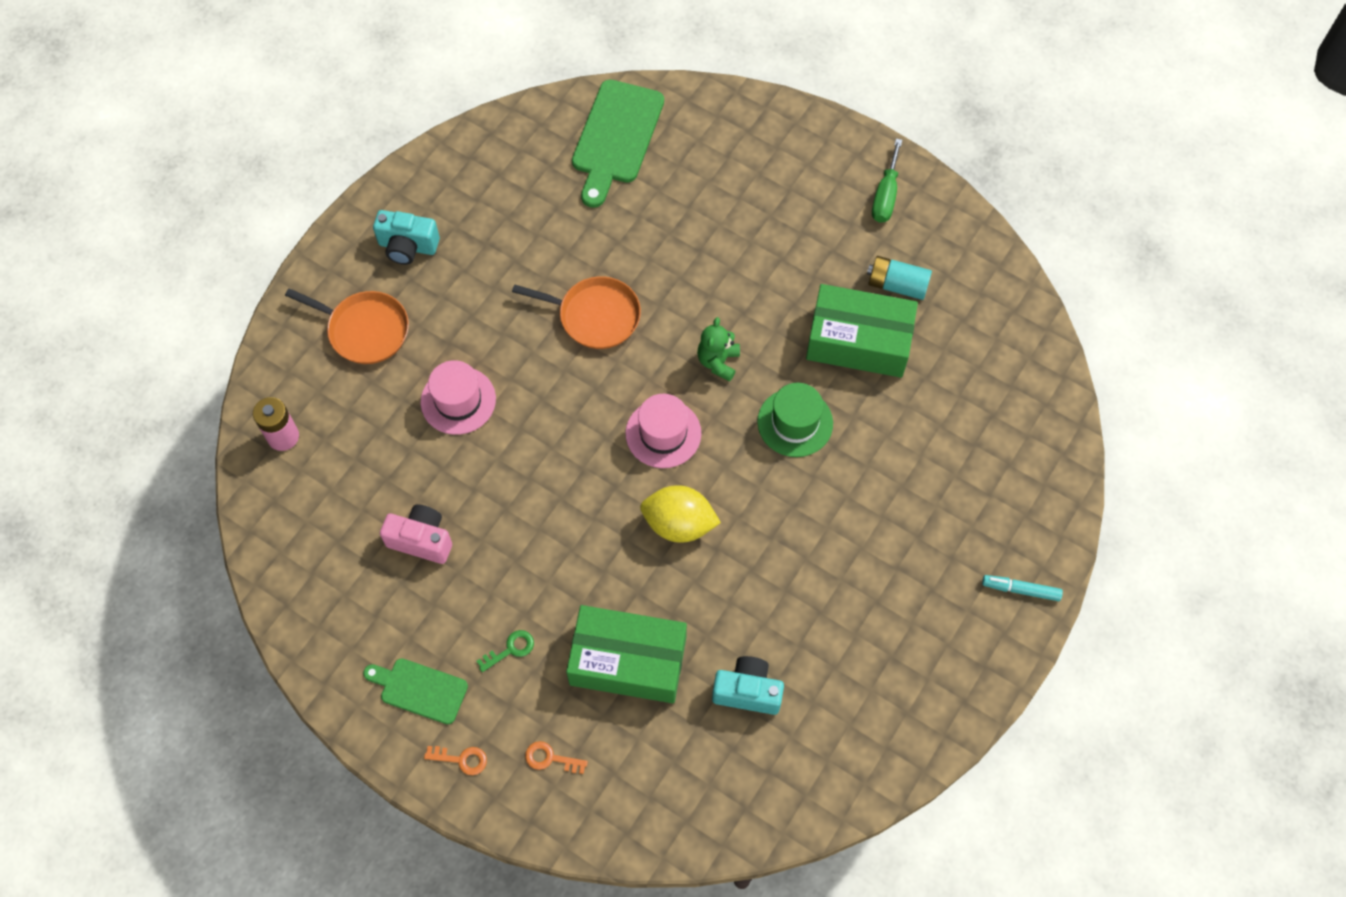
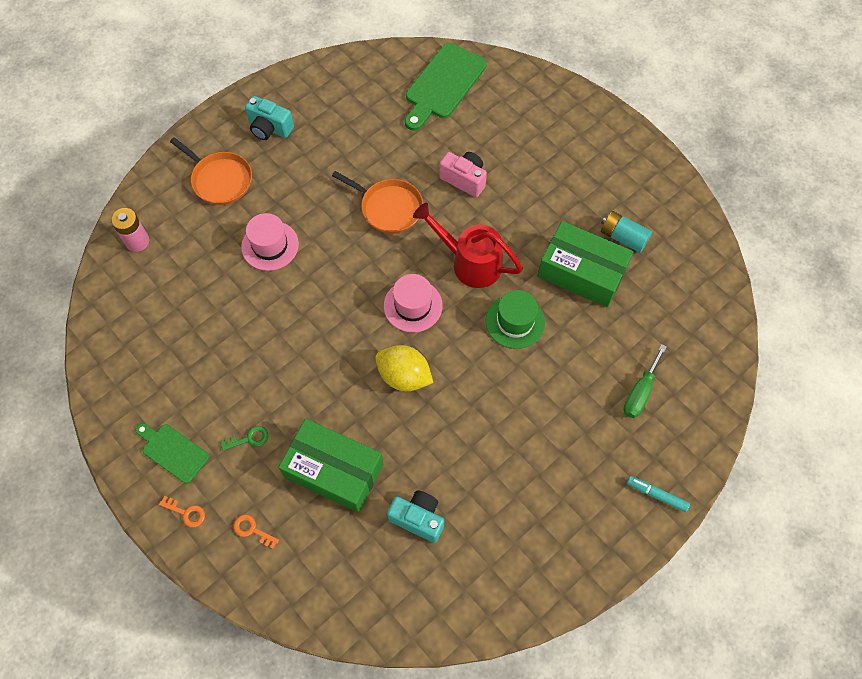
camera: 15 degrees right, 0 degrees up
(421, 540) = (210, 340): pink camera -> pink camera (464, 179)
(718, 362) = (470, 262): green teddy bear -> red watering can
(885, 195) = (633, 169): green screwdriver -> green screwdriver (640, 392)

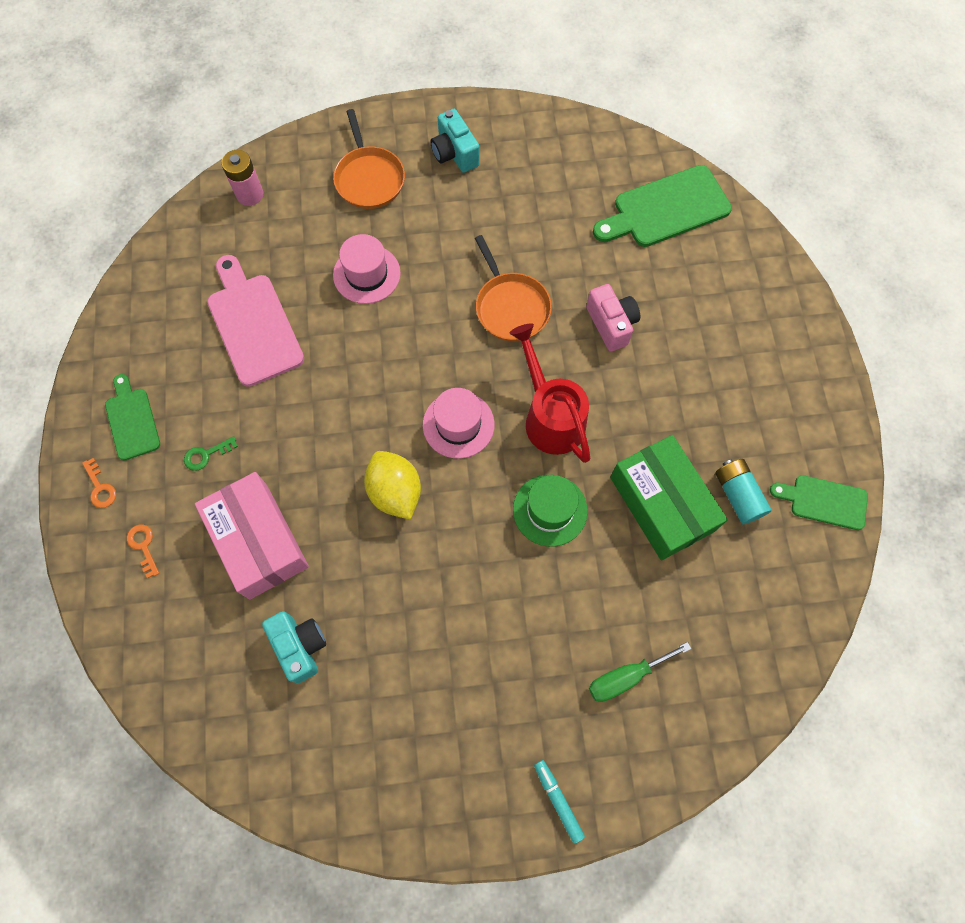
camera: 35 degrees right, 5 degrees up
(213, 329) = (253, 324): none -> pink cutting board
(249, 439) = (206, 455): green key -> green key turned 135 degrees clockwise
(334, 470) = (258, 541): green box -> pink box
(676, 209) = (824, 501): none -> green cutting board

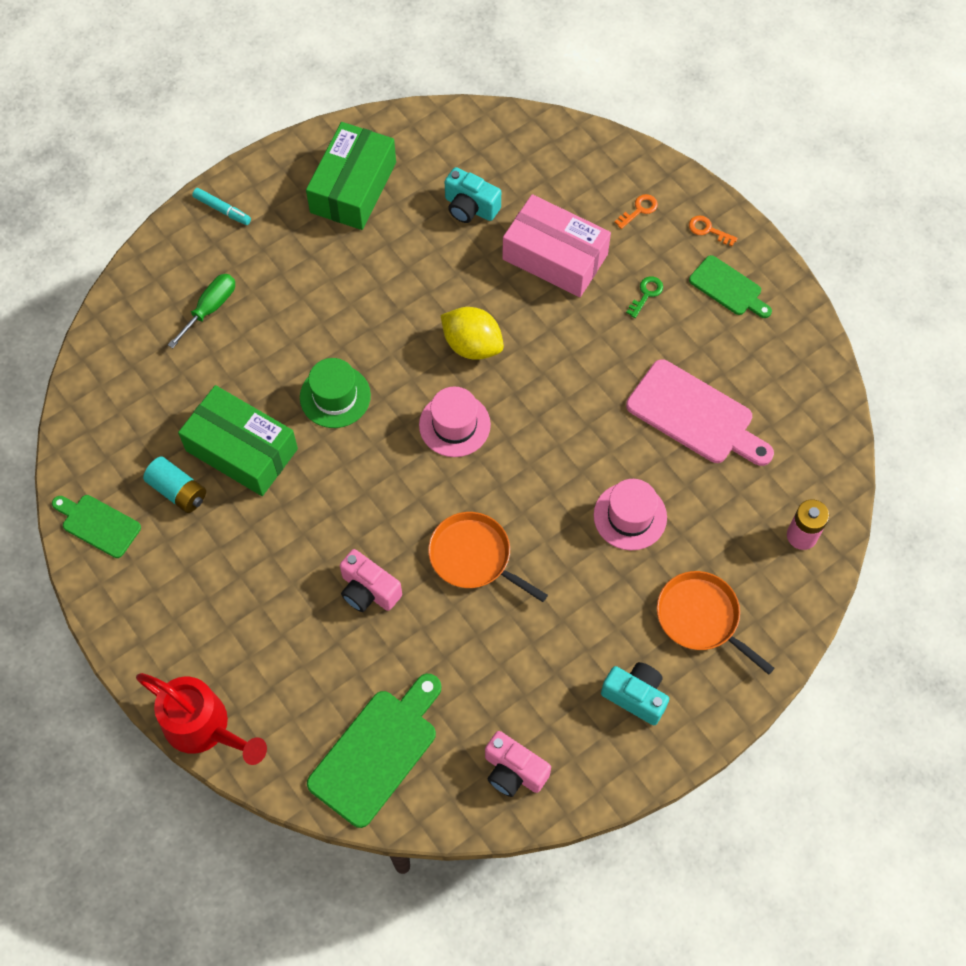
camera: 150 degrees right, 5 degrees down
(143, 546) = (639, 210): orange key -> orange key turned 75 degrees counterclockwise
(403, 745) = (353, 187): none -> green box
(550, 417) = (378, 473): red watering can -> red watering can (204, 727)
(573, 150) = (513, 771): none -> pink camera
(824, 501) = (98, 524): green cutting board -> green cutting board turned 135 degrees counterclockwise

